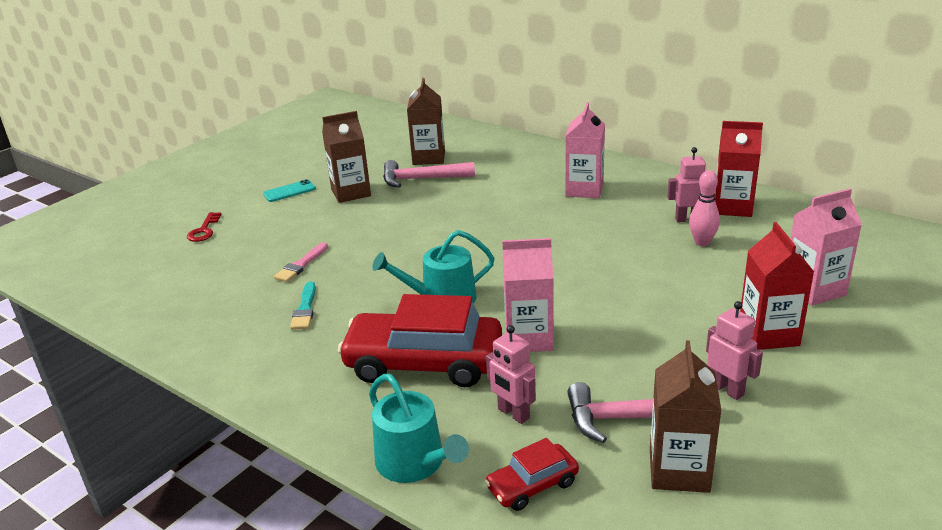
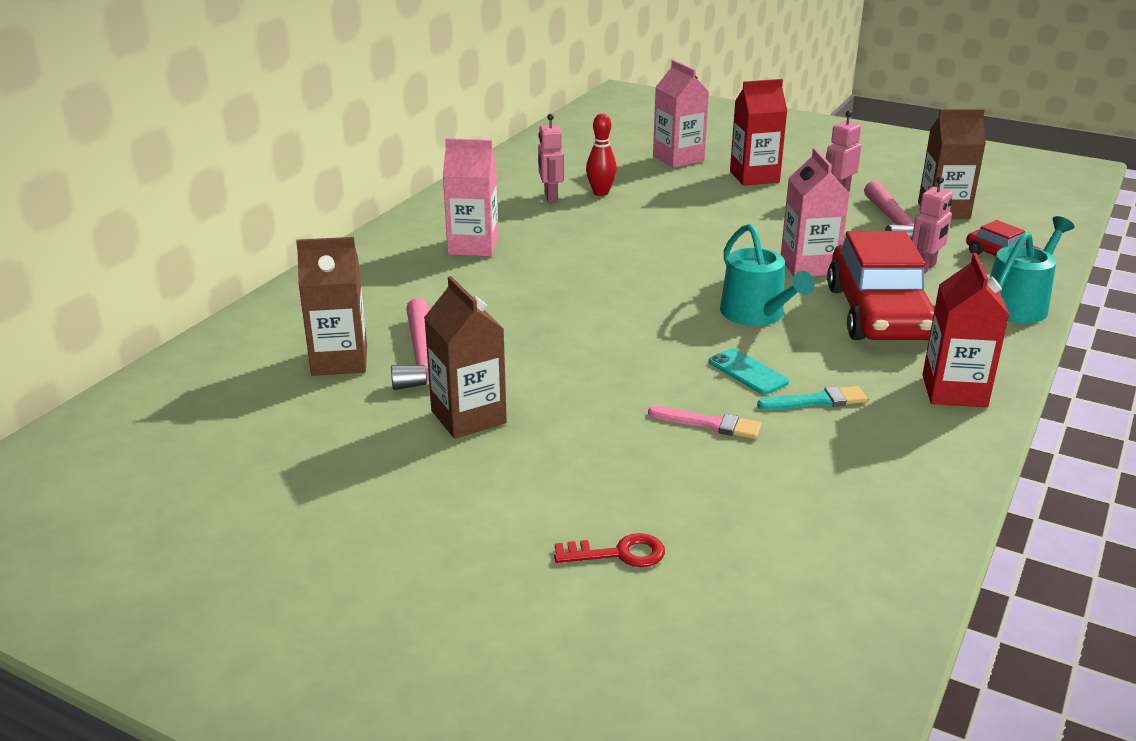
camera: 100 degrees left, 0 degrees up
(289, 191) = (457, 484): turquoise phone -> turquoise phone (747, 372)
(702, 242) = (601, 193): pink bowling pin -> red bowling pin
(732, 207) = (522, 178): red carton -> red carton (954, 391)

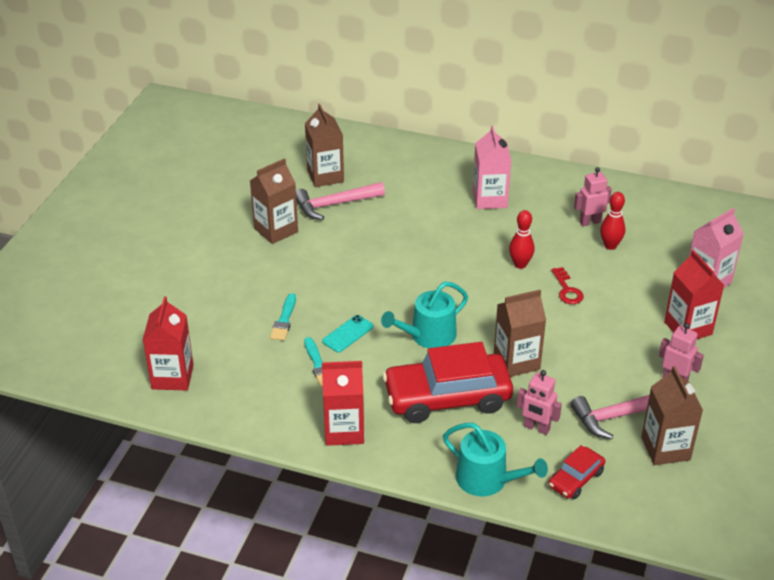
camera: 80 degrees right, 10 degrees up
(619, 554) = (162, 295): red key -> red key (567, 290)
(621, 243) = (520, 264): none -> red bowling pin
(709, 424) = (284, 320): pink brush -> turquoise brush
(809, 266) = (516, 361): pink carton -> brown carton
(851, 547) = (172, 377): none -> red carton

